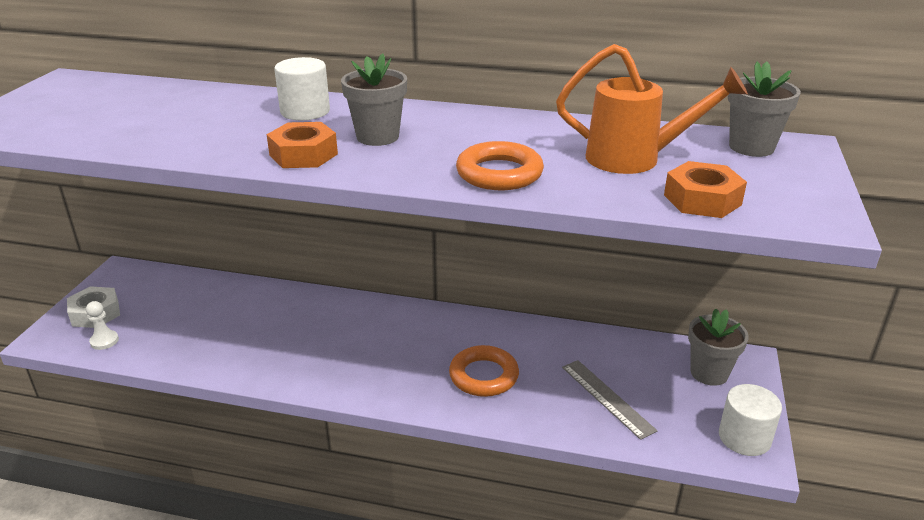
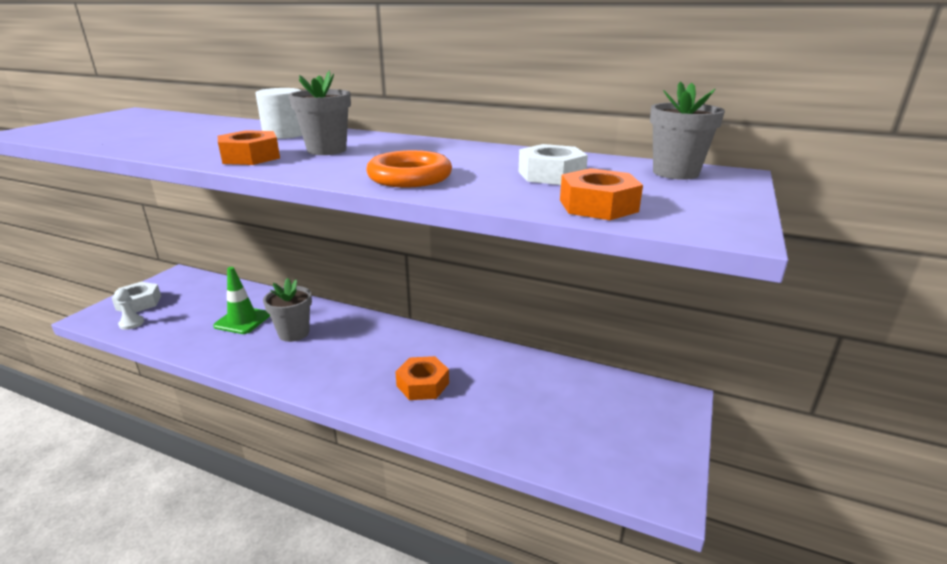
camera: 10 degrees right, 5 degrees down
(240, 323) = (242, 320): none -> green traffic cone
(483, 376) = (422, 384): orange ring -> orange nut
(607, 398) = (529, 417): grey ruler -> none
(636, 159) = (551, 175): orange watering can -> white nut
(709, 373) = (638, 406): grey flower pot -> grey flower pot (294, 333)
(744, 437) = (657, 473): white cylinder -> none

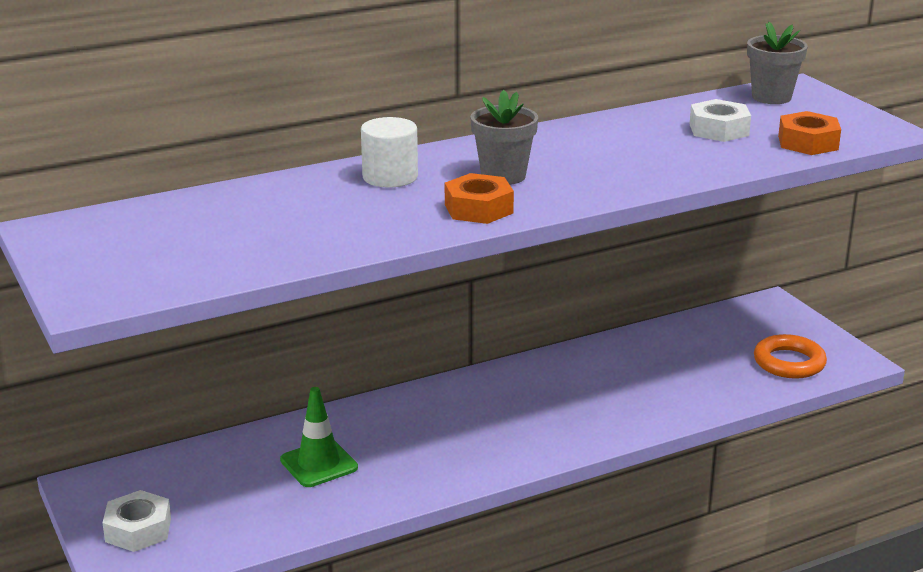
camera: 50 degrees left, 0 degrees up
(131, 323) = (200, 544): white pawn -> none
(294, 333) = (403, 439): grey flower pot -> none
(410, 177) = (652, 170): orange ring -> orange ring (789, 362)
(422, 384) = (606, 400): orange nut -> none

